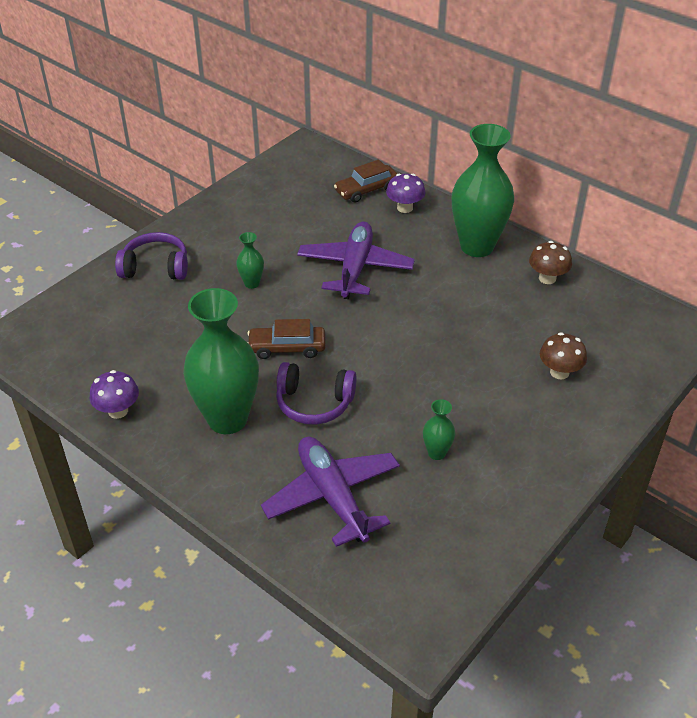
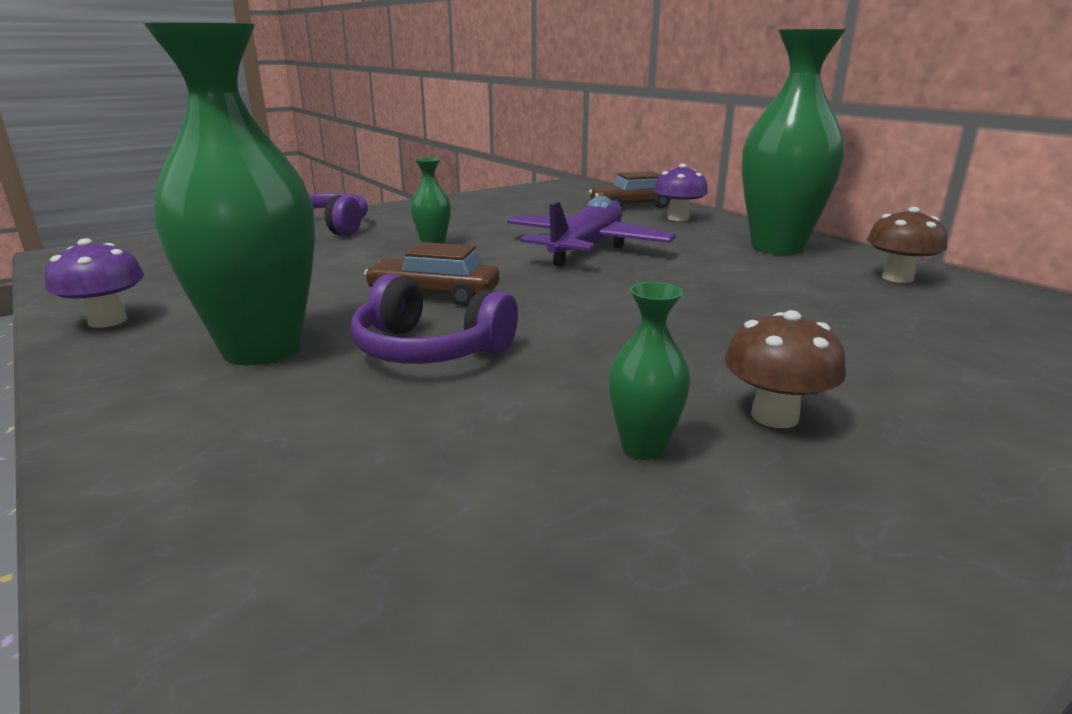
camera: 15 degrees right, 20 degrees down
(332, 496) = (354, 484): purple plane -> none
(559, 372) = (943, 370): brown mushroom -> brown mushroom (774, 416)

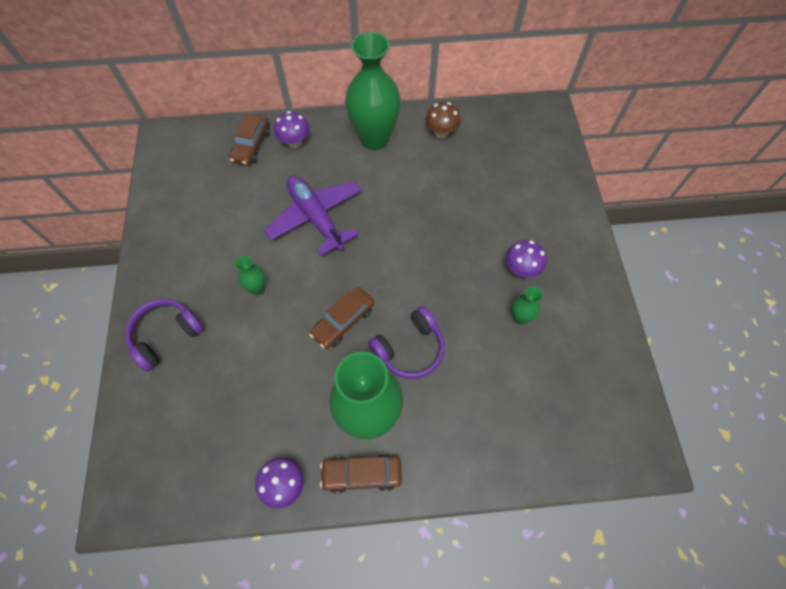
camera: 60 degrees left, 40 degrees up
(131, 370) = (362, 474): none -> brown car
(774, 416) = (521, 269): brown mushroom -> purple mushroom

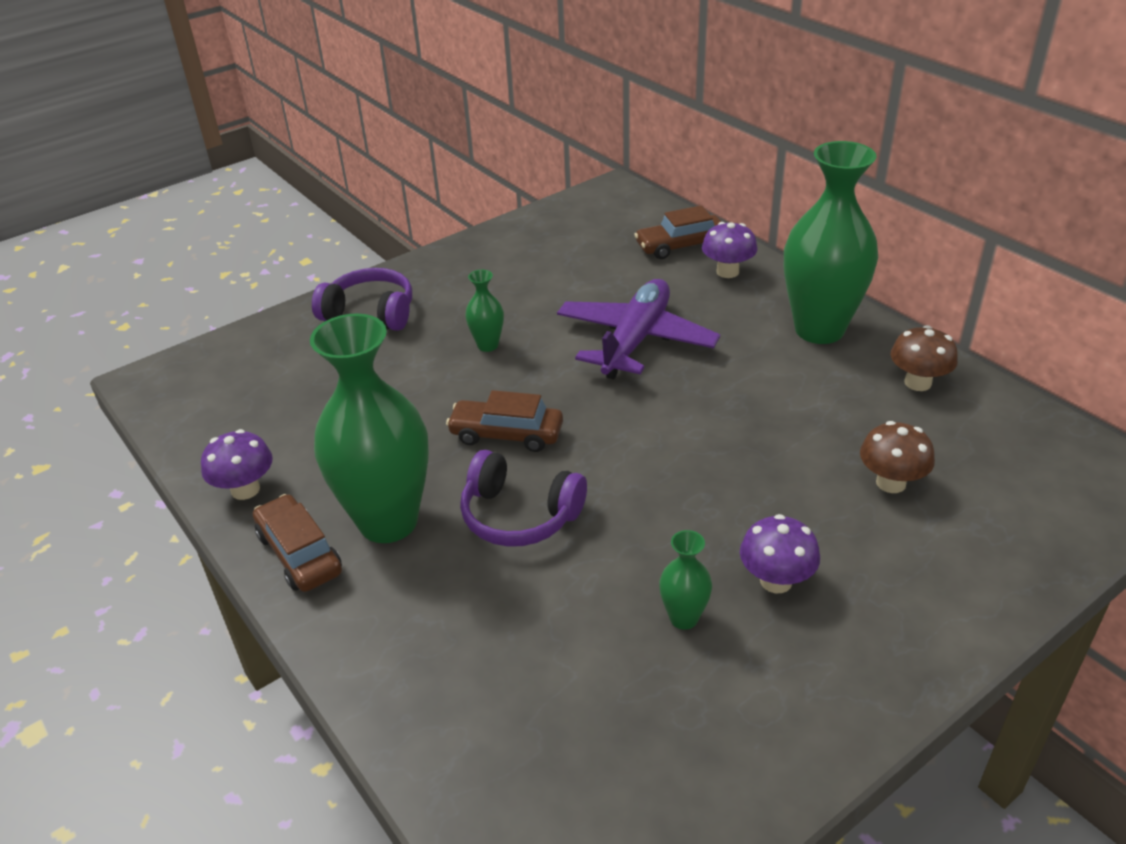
camera: 60 degrees right, 25 degrees down
(494, 188) = (891, 483): none -> brown mushroom

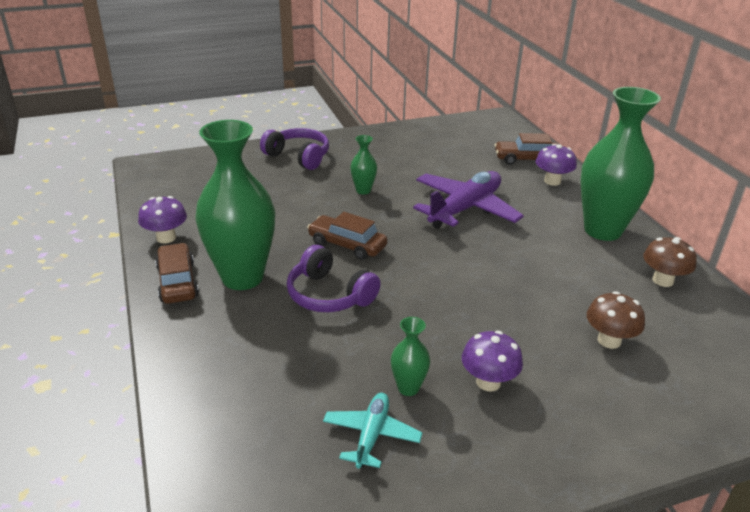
camera: 15 degrees right, 5 degrees down
(669, 696) = (371, 435): none -> turquoise plane

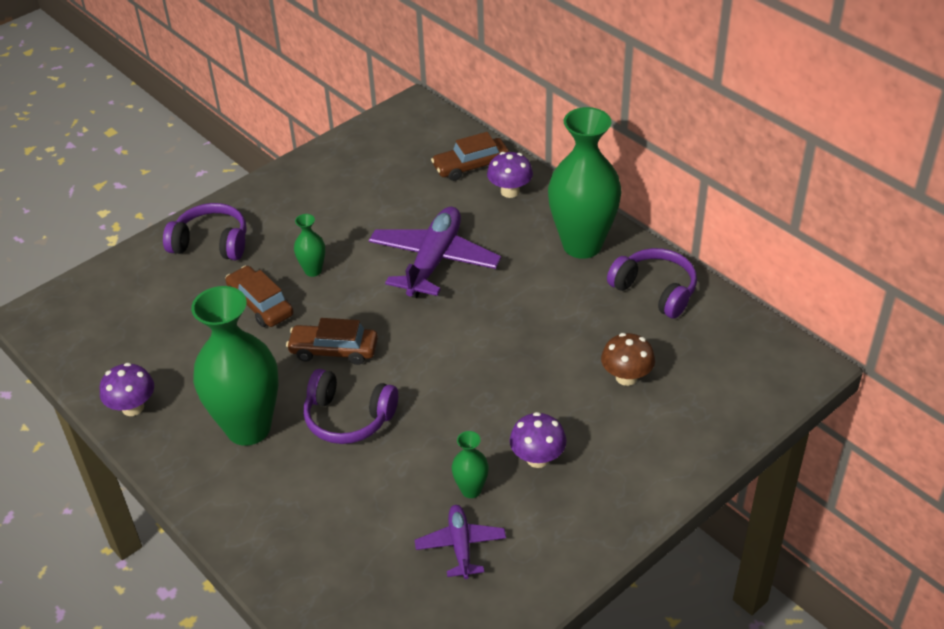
camera: 20 degrees left, 10 degrees up
(177, 282) = (184, 457): brown car -> brown car (260, 304)
(371, 435) = (460, 546): turquoise plane -> purple plane
(662, 280) = (655, 291): brown mushroom -> purple headphones

